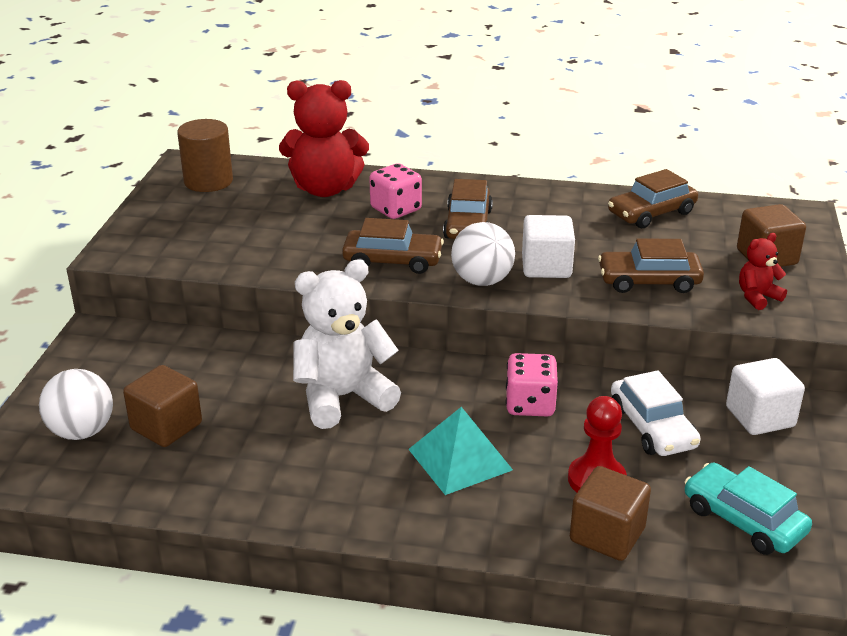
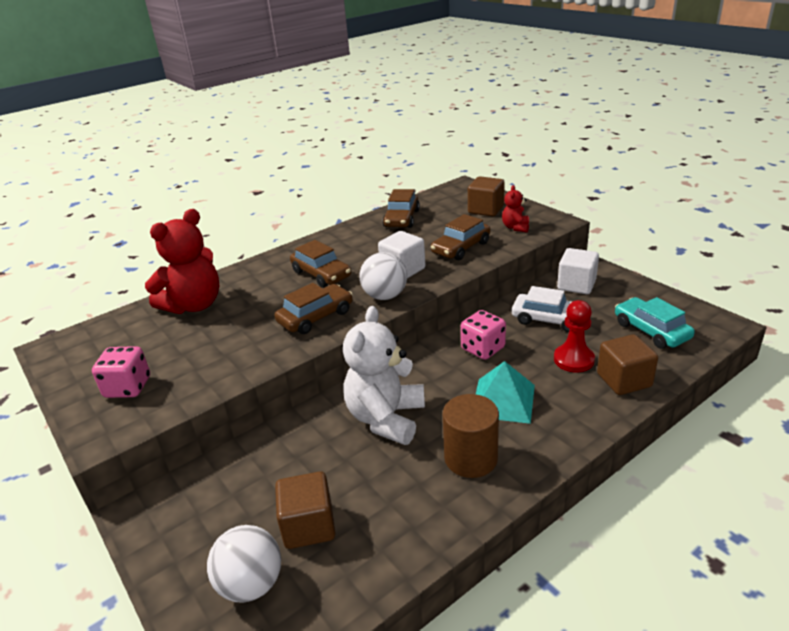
camera: 45 degrees left, 0 degrees up
(208, 181) = (93, 348): brown cylinder -> brown cylinder (471, 458)
(396, 209) = (263, 290): pink dice -> pink dice (128, 387)
(743, 520) = (651, 331): turquoise car -> turquoise car turned 60 degrees clockwise

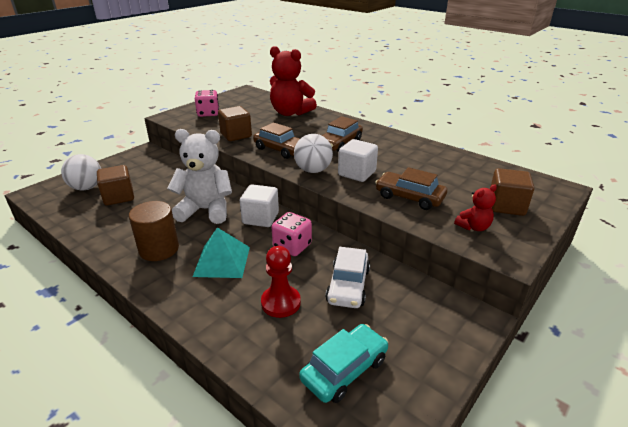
camera: 75 degrees right, 0 degrees up
(401, 218) = (453, 163): brown car -> none
(515, 227) = (473, 227): red teddy bear -> red teddy bear turned 150 degrees clockwise
(576, 285) = (426, 306): white cube -> white cube (260, 218)
(624, 380) = (249, 339): brown cube -> brown cube (236, 135)

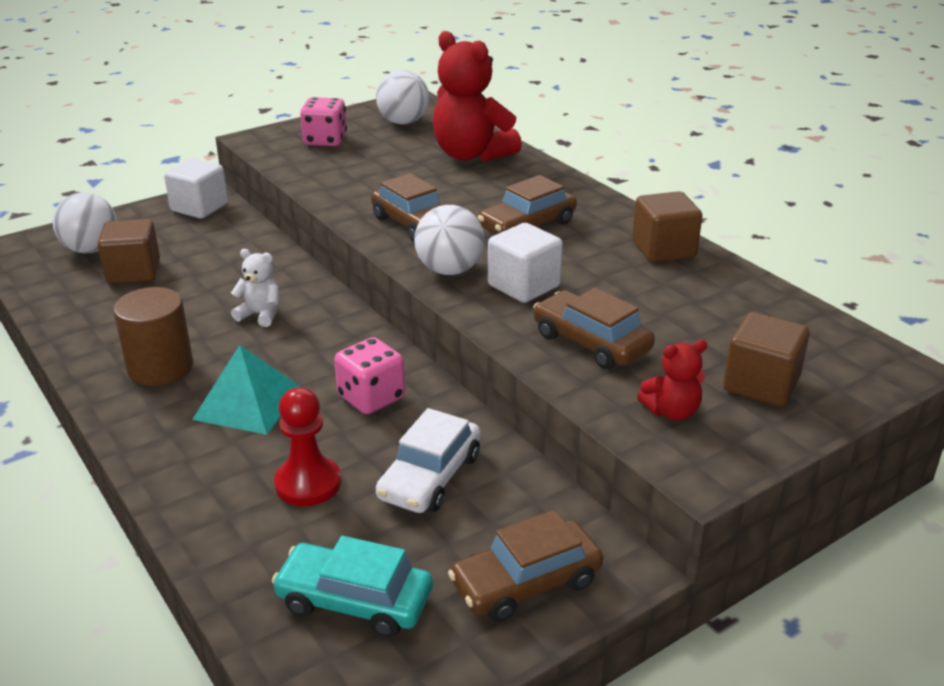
camera: 15 degrees right, 0 degrees up
(206, 210) = (260, 314): white teddy bear -> white teddy bear, size x0.48
(236, 135) = (352, 188): brown cube -> brown cube (663, 249)
(245, 101) = (403, 122): none -> white ball
(260, 218) = (343, 342): white cube -> white cube (199, 208)
(344, 370) = (354, 600): turquoise car -> turquoise car turned 135 degrees counterclockwise
(434, 337) = (525, 582): none -> brown car

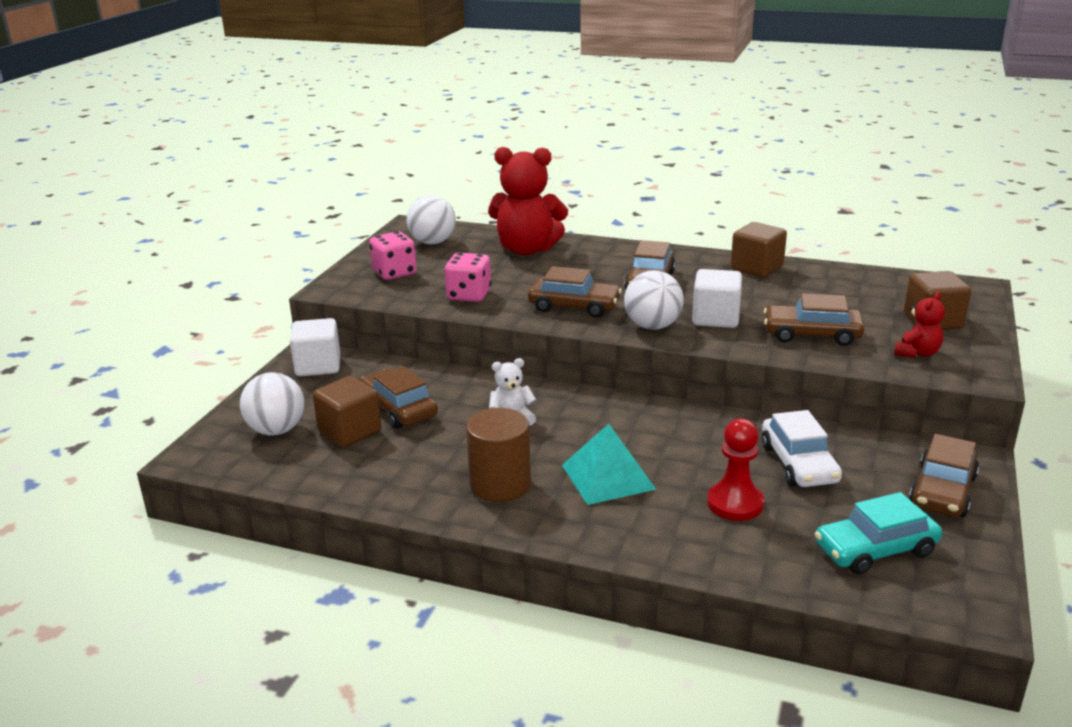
camera: 35 degrees left, 5 degrees down
(196, 268) = (399, 409): none -> brown car
(371, 397) = (684, 436): pink dice -> pink dice (469, 295)

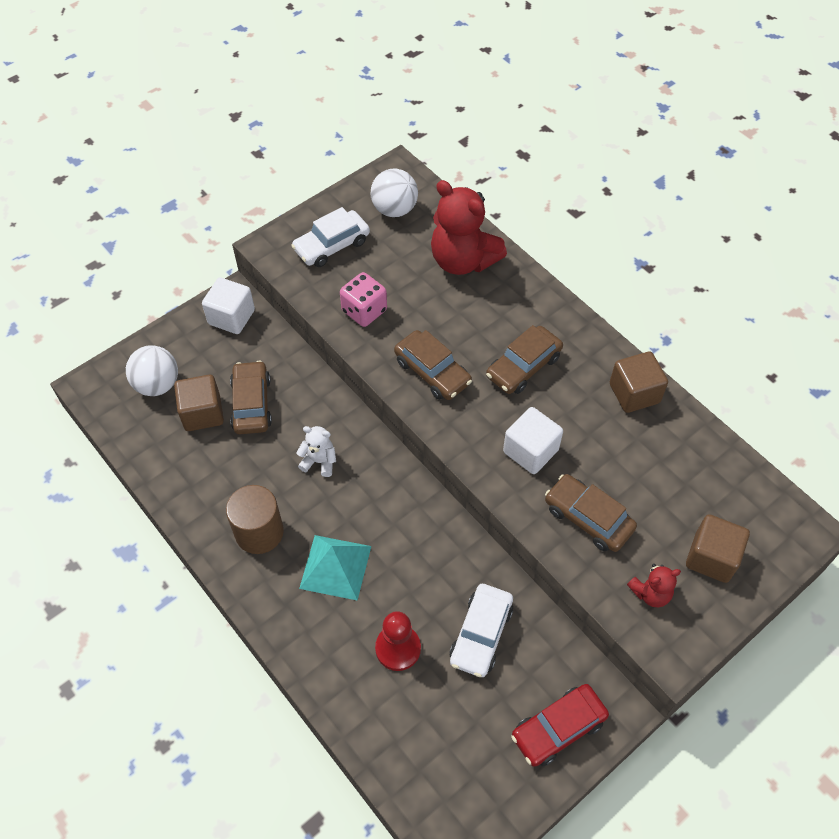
camera: 30 degrees right, 30 degrees up
(394, 273) = (331, 245): pink dice -> white car
(652, 326) = (470, 434): white ball -> none
(875, 549) = (451, 753): turquoise car -> none
(942, 491) = (558, 728): brown car -> red car

